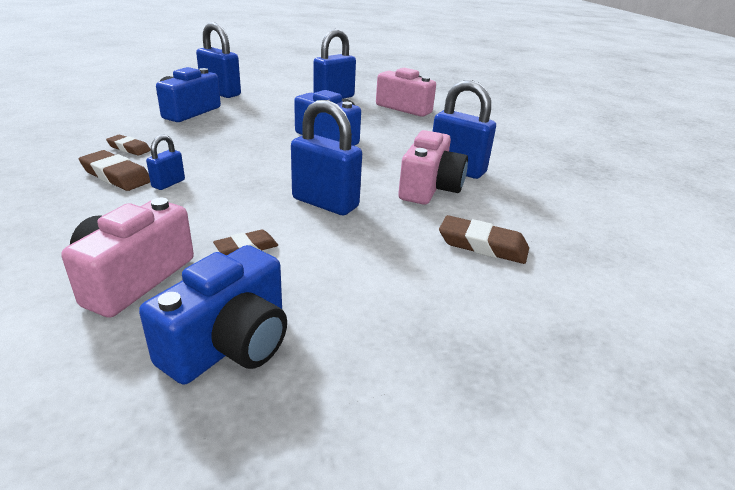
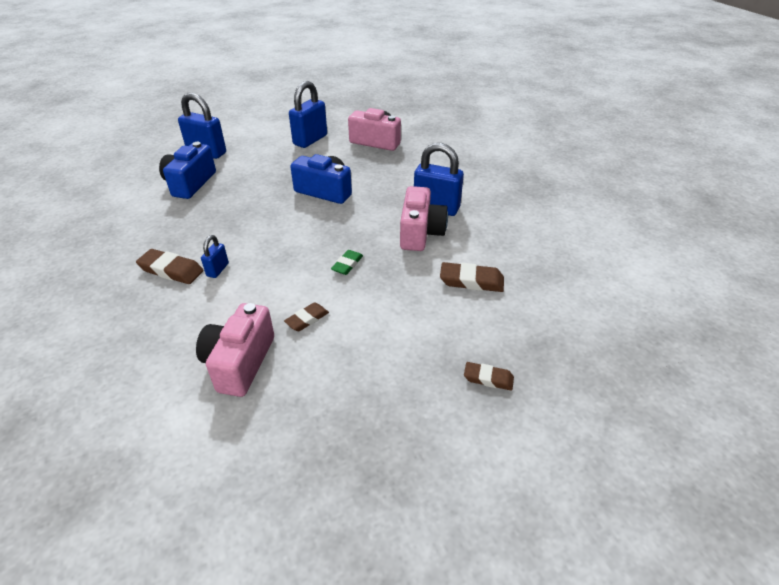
camera: 10 degrees left, 10 degrees up
(129, 148) = (164, 238): brown eraser -> brown eraser (488, 378)
(230, 343) = (330, 397): blue camera -> none
(325, 203) = (347, 264): blue padlock -> green eraser

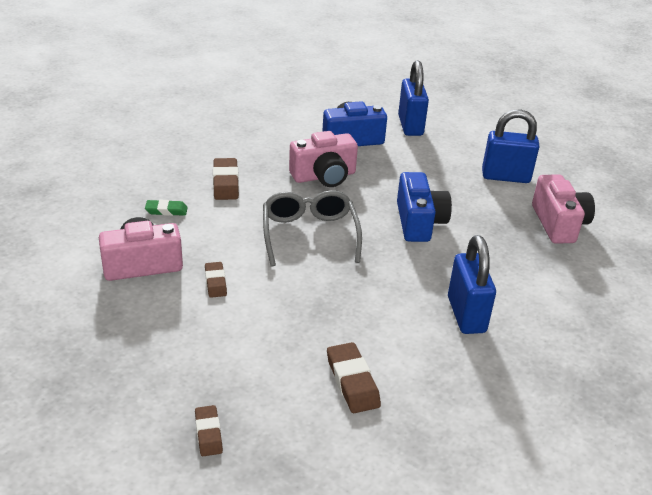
camera: 60 degrees right, 5 degrees down
(217, 270) = (244, 206): blue padlock -> none
(291, 246) = (309, 234): none -> grey glasses
(307, 319) = (215, 282): brown eraser -> brown eraser turned 60 degrees clockwise
(347, 264) = (310, 280): green eraser -> green eraser (166, 210)
(420, 233) = (406, 316): pink camera -> pink camera (324, 176)

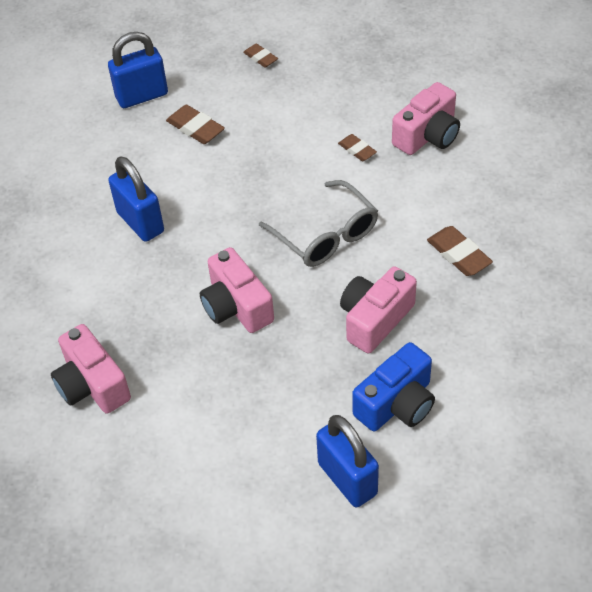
camera: 155 degrees right, 15 degrees up
(166, 210) = (471, 193): green eraser -> none
(419, 222) = (236, 306): blue camera -> pink camera
(505, 177) = (179, 437): blue padlock -> blue padlock (142, 96)

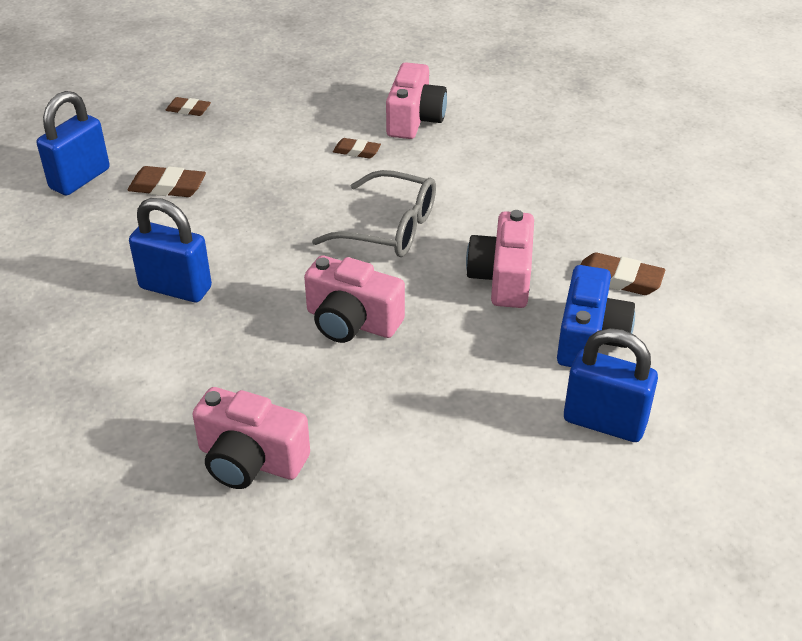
camera: 35 degrees left, 10 degrees down
(458, 254) = (530, 199): brown eraser -> brown eraser (619, 279)

